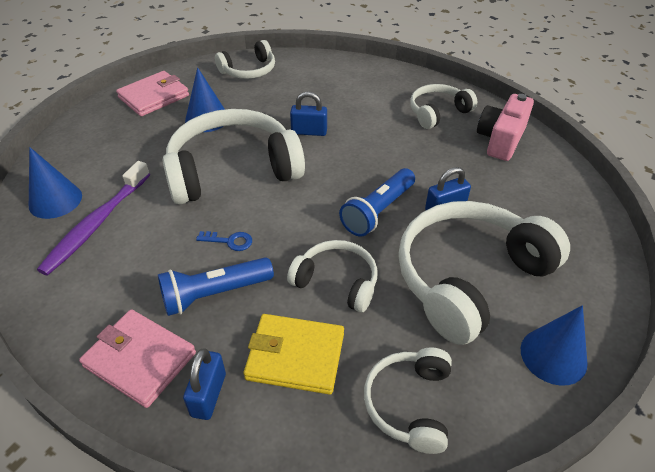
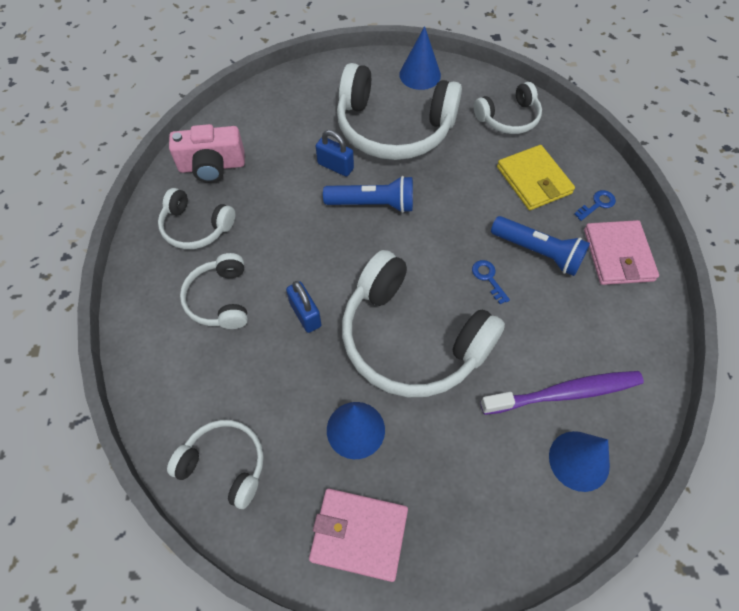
camera: 125 degrees left, 15 degrees up
(208, 395) = (597, 204): blue padlock -> blue key
(337, 281) = (461, 191): white headphones -> white headphones (220, 299)

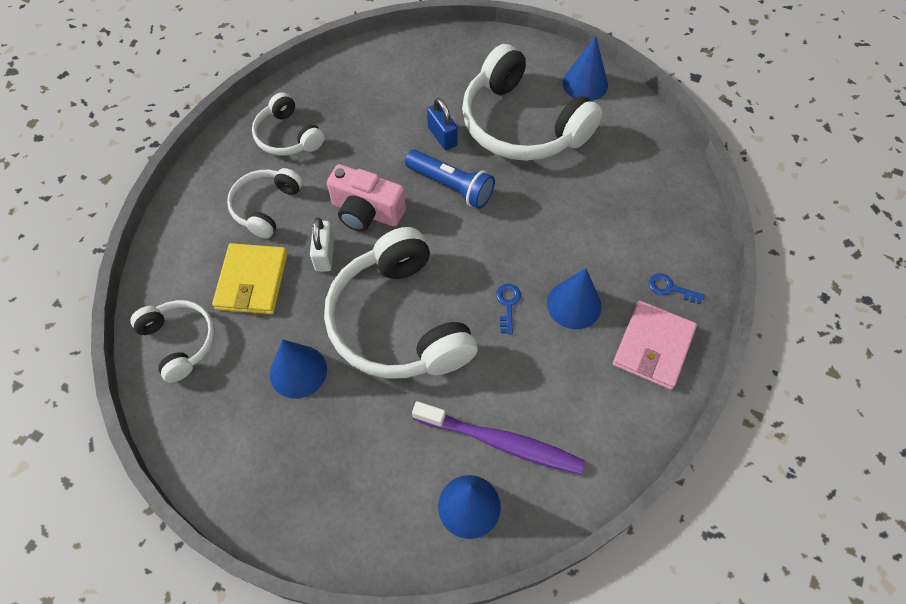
camera: 30 degrees right, 0 degrees up
(212, 166) = (336, 89): pink camera -> pink camera (366, 212)
(305, 314) = (324, 254): blue padlock -> white padlock
(359, 534) = (242, 455): pink wallet -> none
(509, 118) = (643, 164): white headphones -> none
(533, 180) = (622, 235): yellow wallet -> yellow wallet (252, 281)
(538, 252) = (574, 304): blue flashlight -> blue cone
(597, 204) = (670, 288): blue key -> blue key turned 150 degrees counterclockwise

